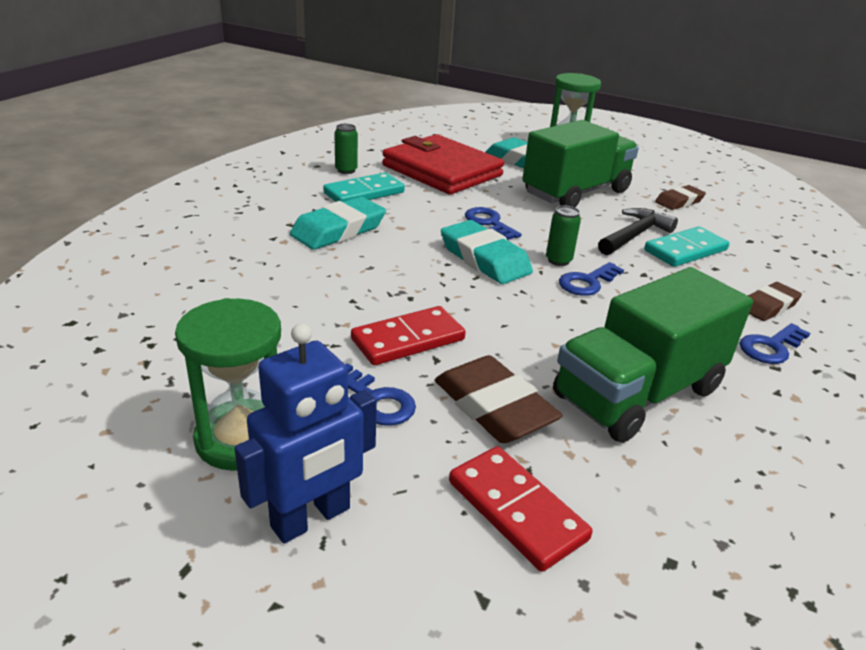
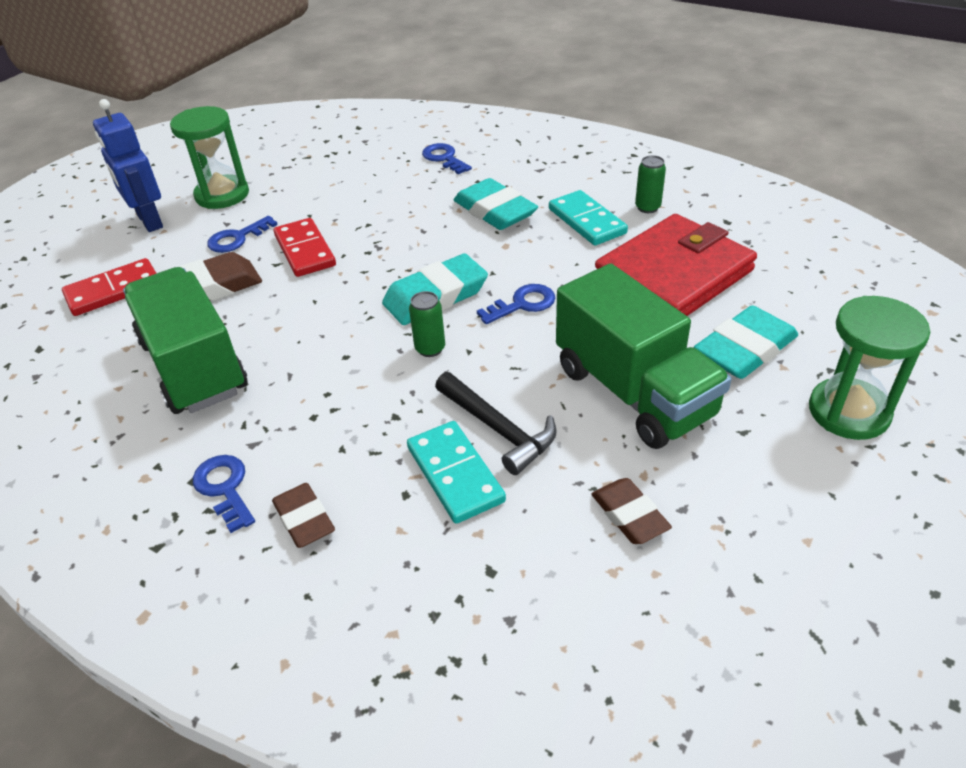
camera: 100 degrees right, 10 degrees up
(587, 282) = (380, 364): blue key -> blue key (444, 158)

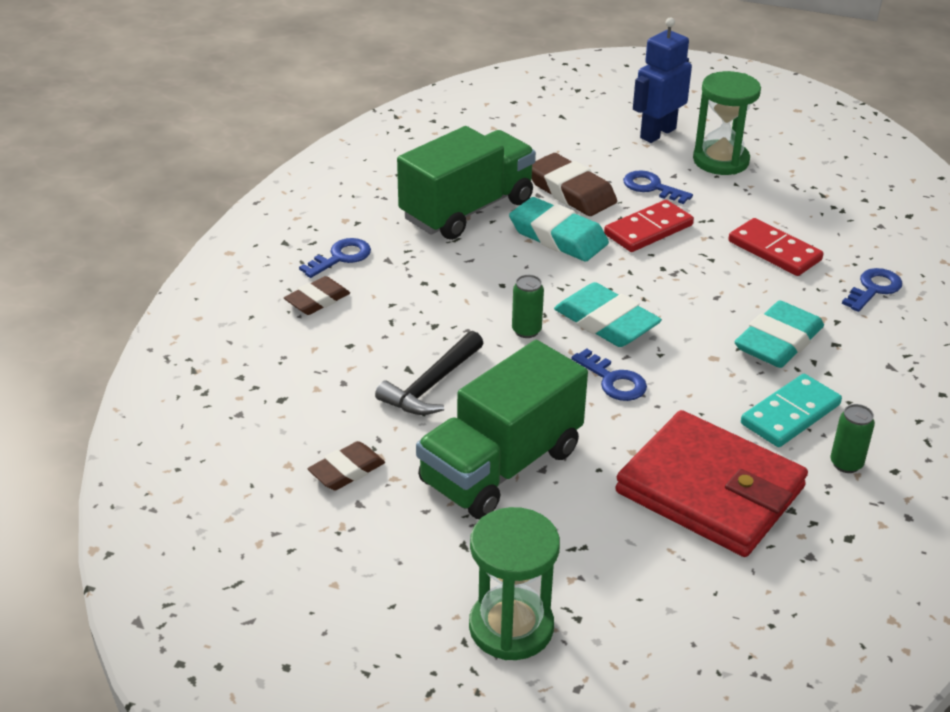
camera: 75 degrees right, 5 degrees down
(113, 290) = (549, 145): red domino -> red domino (774, 251)
(455, 474) = (374, 367): turquoise domino -> none
(744, 349) = (591, 548): turquoise eraser -> turquoise eraser (558, 236)

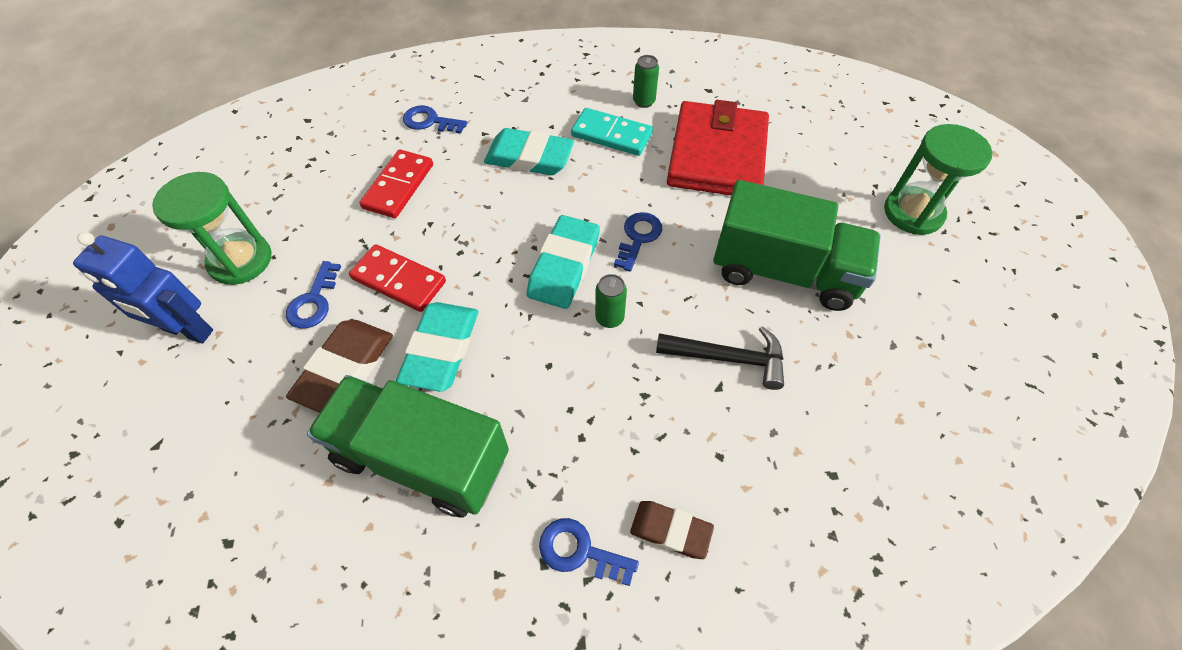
camera: 115 degrees left, 20 degrees up
(346, 470) = (870, 371): brown eraser -> none

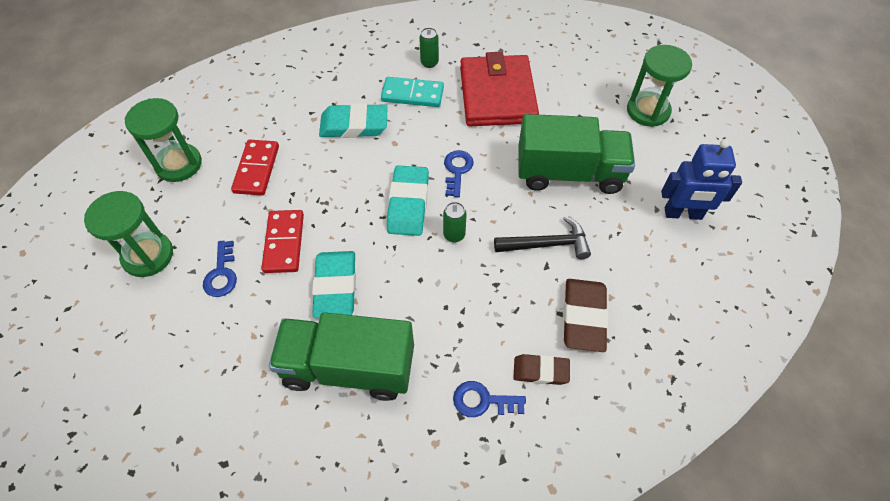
camera: 15 degrees left, 0 degrees up
(187, 330) = (126, 320): blue robot -> blue robot (683, 214)
(314, 163) = (179, 164): none -> green hourglass
(345, 369) = (266, 318): brown eraser -> brown eraser (583, 317)
(398, 280) = (284, 243): red domino -> red domino turned 75 degrees clockwise
(429, 121) = (263, 111): blue key -> none

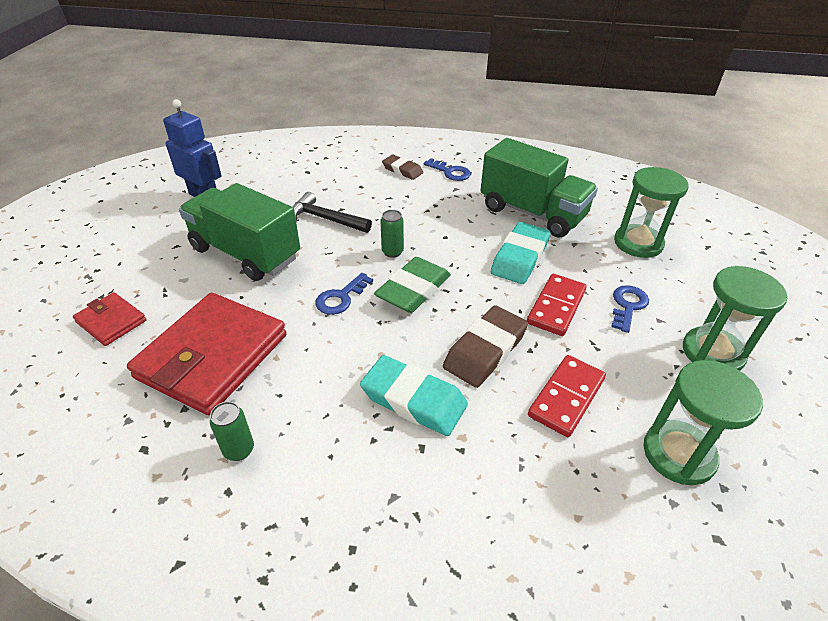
camera: 150 degrees left, 15 degrees down
(408, 204) = (413, 290): turquoise eraser -> green eraser
(412, 94) = (307, 408): turquoise domino -> none
(583, 317) = (348, 179): brown eraser -> brown eraser (485, 350)
(585, 85) = (111, 321): none -> red wallet
(648, 111) = (102, 269): green hourglass -> green hourglass (638, 243)

